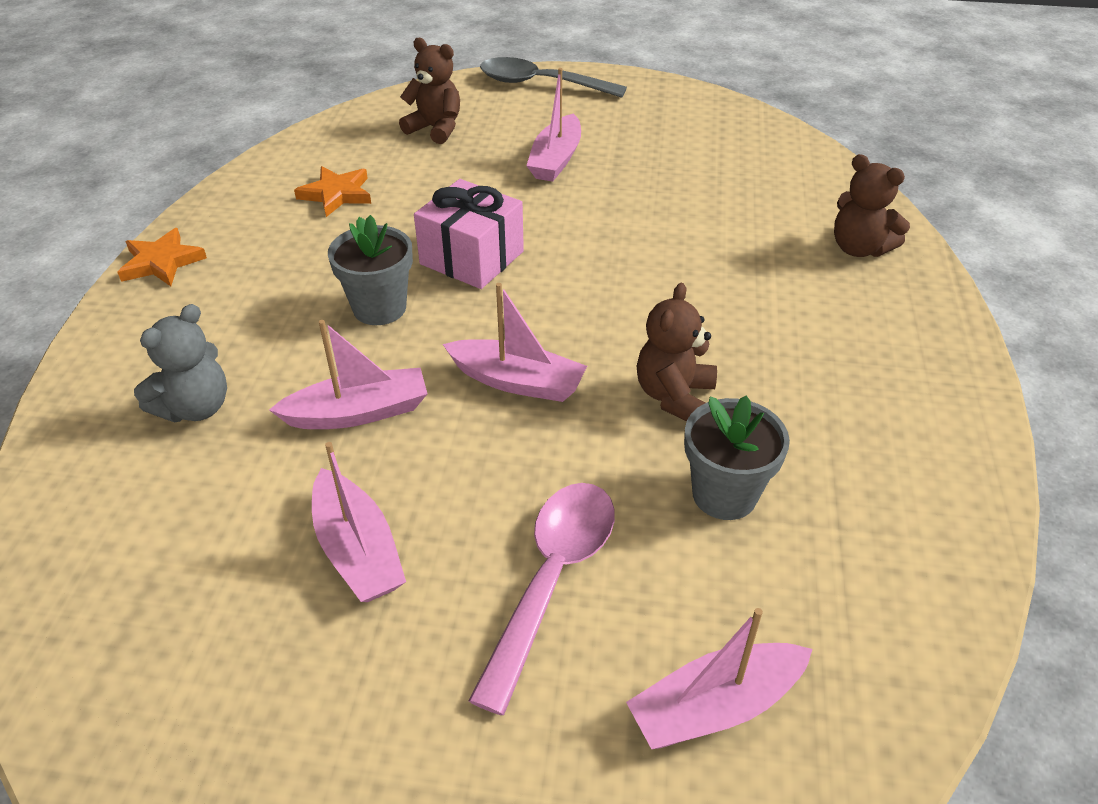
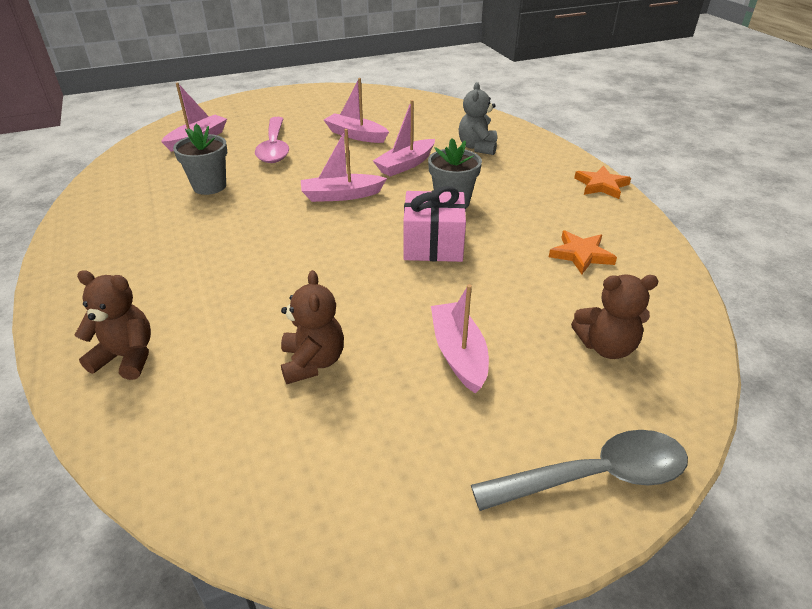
camera: 150 degrees right, 5 degrees down
(674, 396) = (251, 213): brown teddy bear -> brown teddy bear (313, 362)

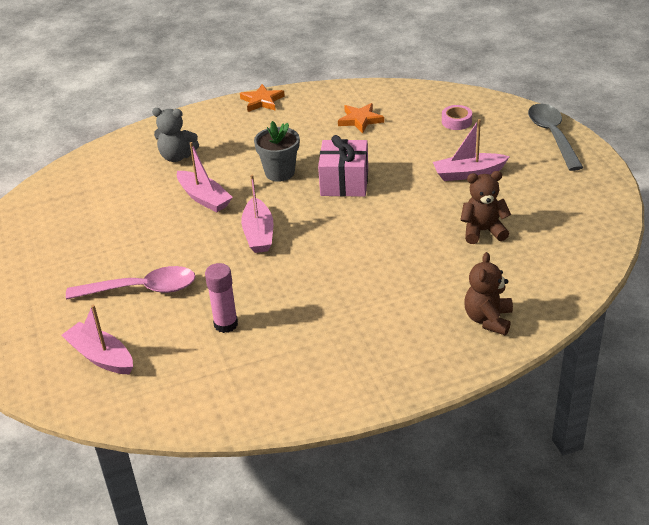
camera: 85 degrees left, 0 degrees up
(209, 186) = (226, 324): grey flower pot -> pink glue stick
(356, 135) = (126, 232): pink boat -> none
(606, 346) = (456, 121): brown teddy bear -> pink tape

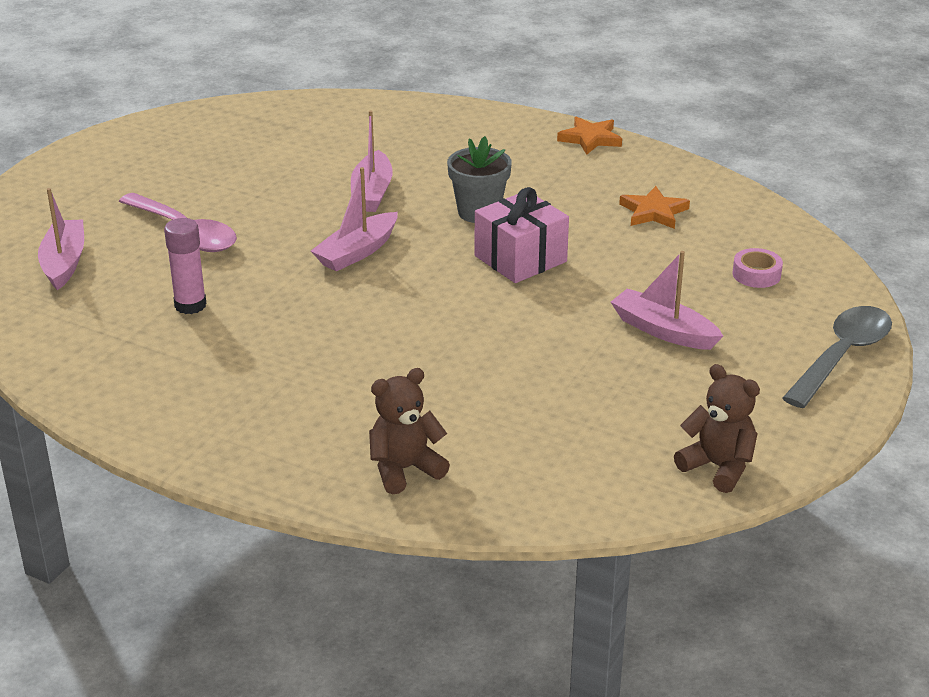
camera: 45 degrees right, 5 degrees down
(177, 156) = (418, 143): grey teddy bear -> none
(483, 231) = (565, 392): brown teddy bear -> brown teddy bear (718, 467)

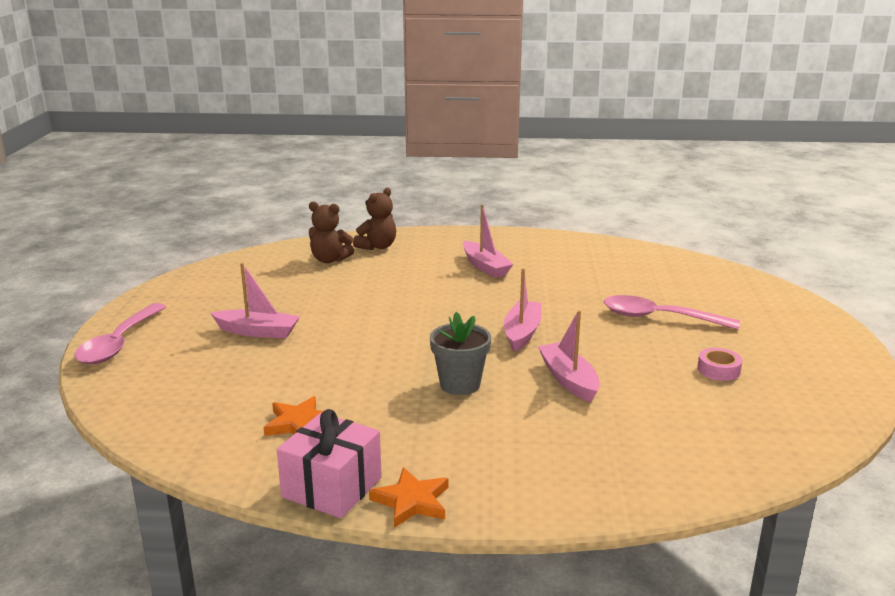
camera: 155 degrees right, 10 degrees down
(64, 263) = (699, 286): pink boat -> pink boat (485, 267)
(190, 305) = (584, 282): pink glue stick -> none
(520, 259) = (394, 355): pink gift -> pink gift (332, 487)
(718, 467) = (205, 276): brown teddy bear -> brown teddy bear (329, 260)
(756, 274) = (188, 387): pink tape -> pink tape (718, 370)
(842, 356) = (119, 343): grey spoon -> pink spoon

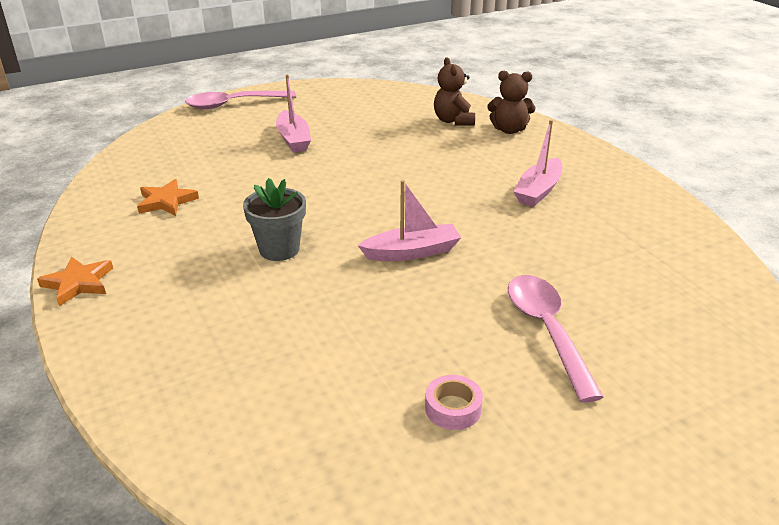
camera: 60 degrees right, 10 degrees up
(332, 487) = (84, 244): pink gift -> none
(568, 380) = (337, 305): pink boat -> none

